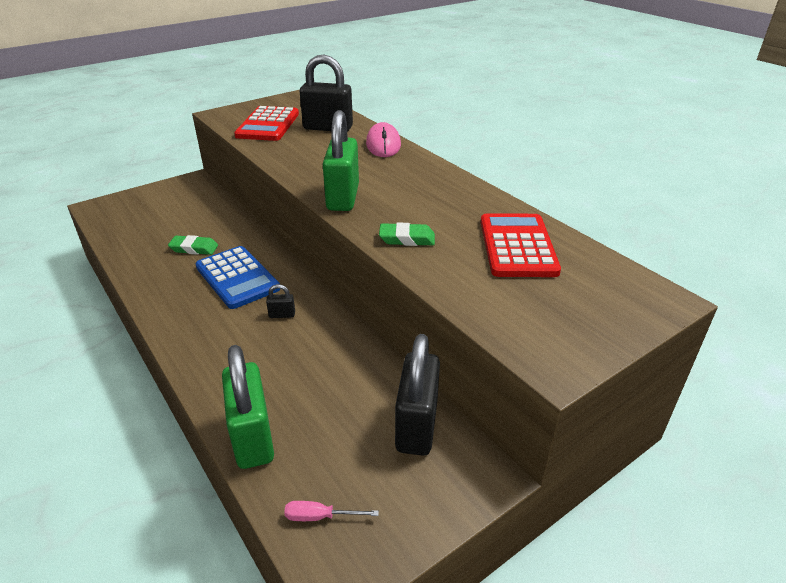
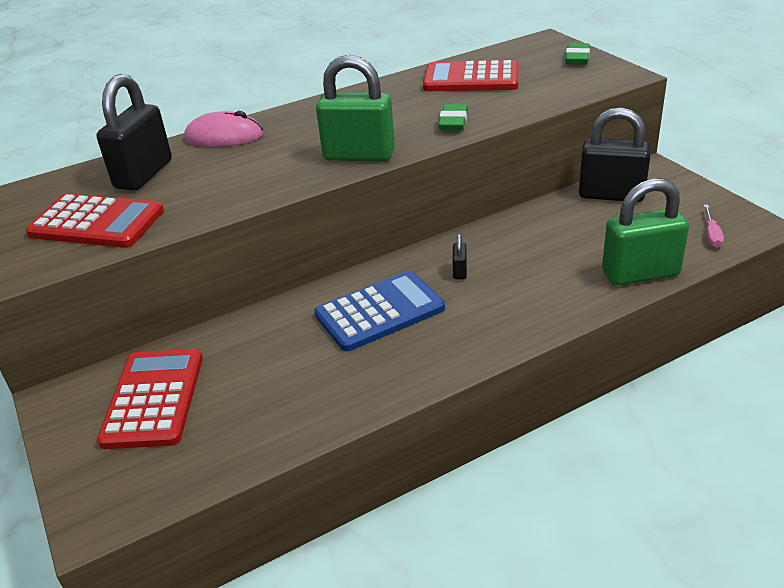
camera: 80 degrees left, 0 degrees up
(179, 207) = (153, 399): none -> red calculator
(194, 248) = (295, 361): green eraser -> green eraser (577, 58)

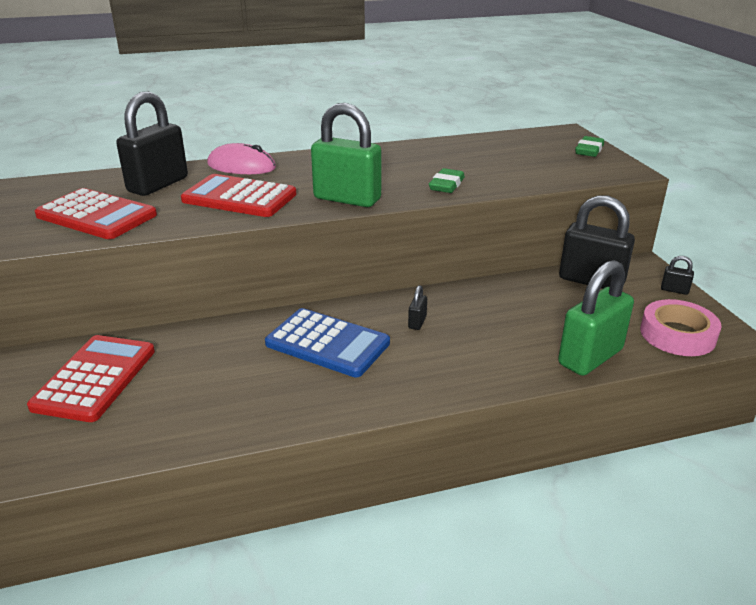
camera: 10 degrees right, 5 degrees down
(380, 312) = (327, 343): blue calculator -> blue calculator turned 45 degrees clockwise
(471, 78) = (481, 153): red calculator -> red calculator (239, 197)
(640, 274) = (590, 357): green padlock -> green padlock turned 45 degrees counterclockwise
(692, 190) = (674, 290): none -> black padlock
(711, 235) = (677, 335): pink screwdriver -> pink tape

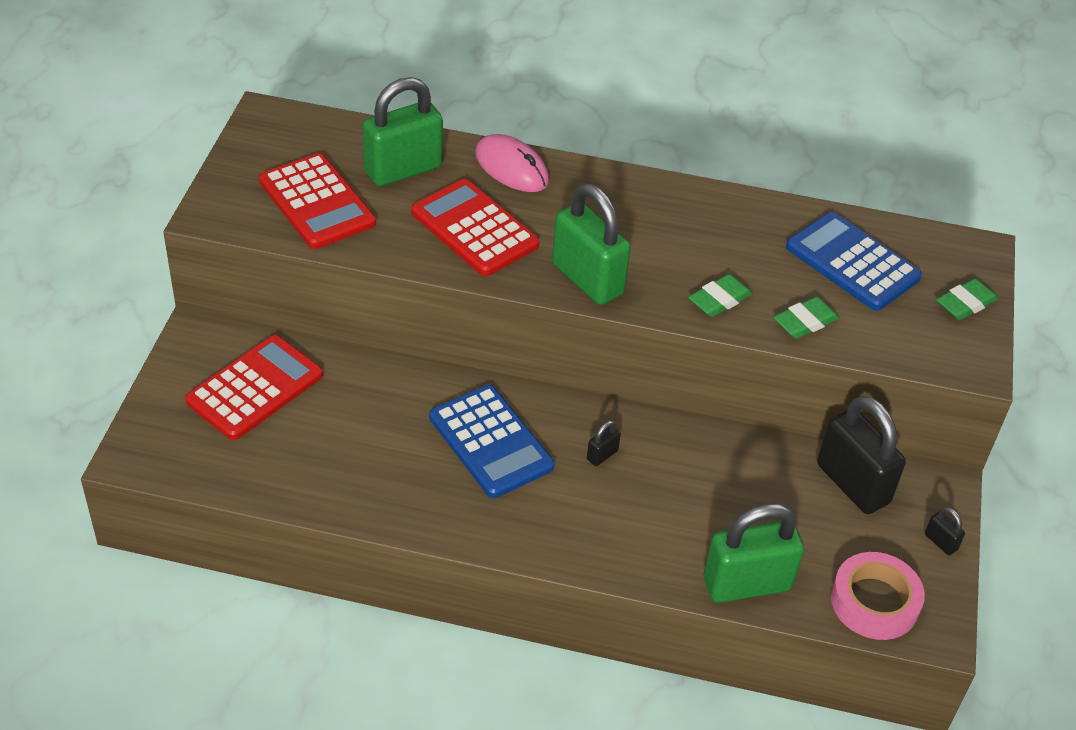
camera: 25 degrees right, 15 degrees up
(158, 185) = (403, 169): black padlock -> green padlock
(506, 151) = (852, 262): none -> blue calculator
(511, 180) = (805, 322): none -> green eraser

